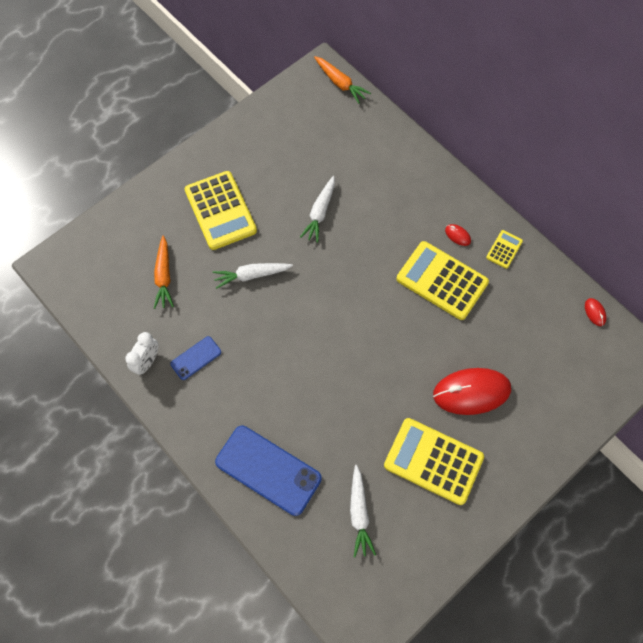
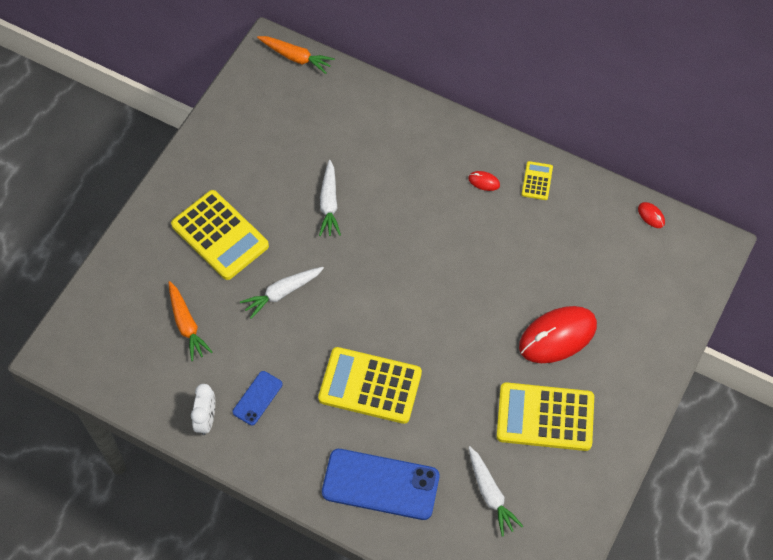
camera: 20 degrees left, 5 degrees down
(442, 281) = (485, 234): yellow calculator -> yellow calculator (370, 386)

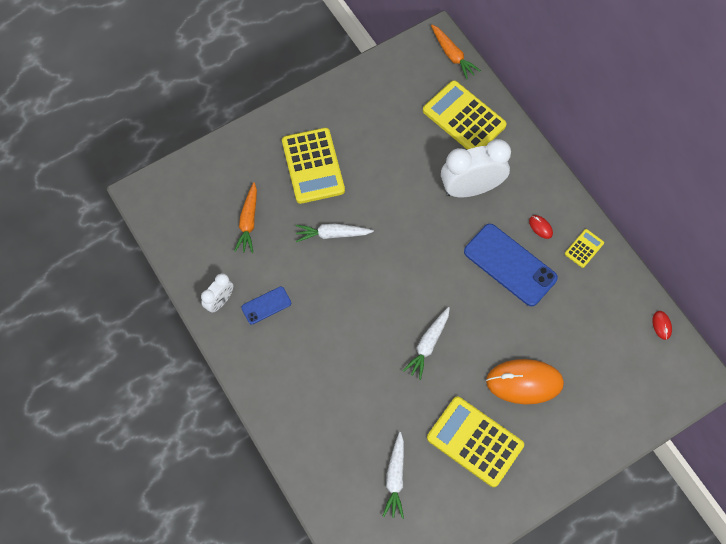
camera: 30 degrees right, 5 degrees up
(329, 204) = (409, 183): white carrot -> white carrot (428, 345)
(370, 386) = (354, 342): yellow calculator -> yellow calculator (464, 118)
(380, 484) = (317, 422): blue phone -> blue phone (510, 265)
(394, 178) = (471, 188): none -> white clock
(557, 336) = (524, 382): red mouse -> orange mouse

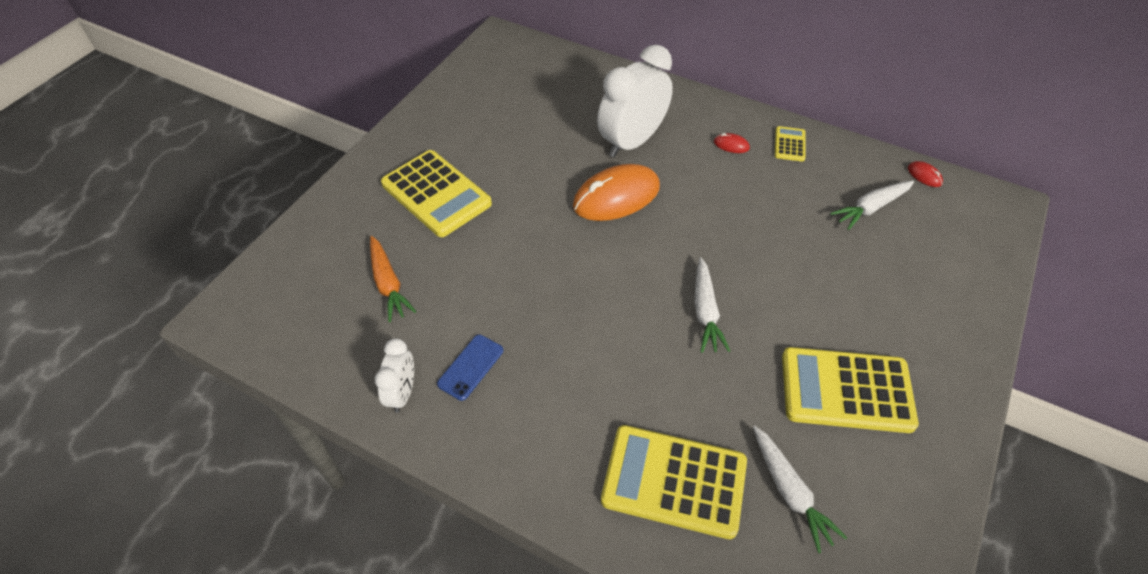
camera: 30 degrees left, 15 degrees down
(332, 234) = (505, 250): white carrot -> white carrot (870, 208)
(452, 55) = (526, 44): orange carrot -> none
(464, 118) = (576, 88): yellow calculator -> yellow calculator (674, 481)
(510, 265) = (729, 191): blue phone -> none
(524, 382) = (843, 296): orange mouse -> orange mouse (616, 197)

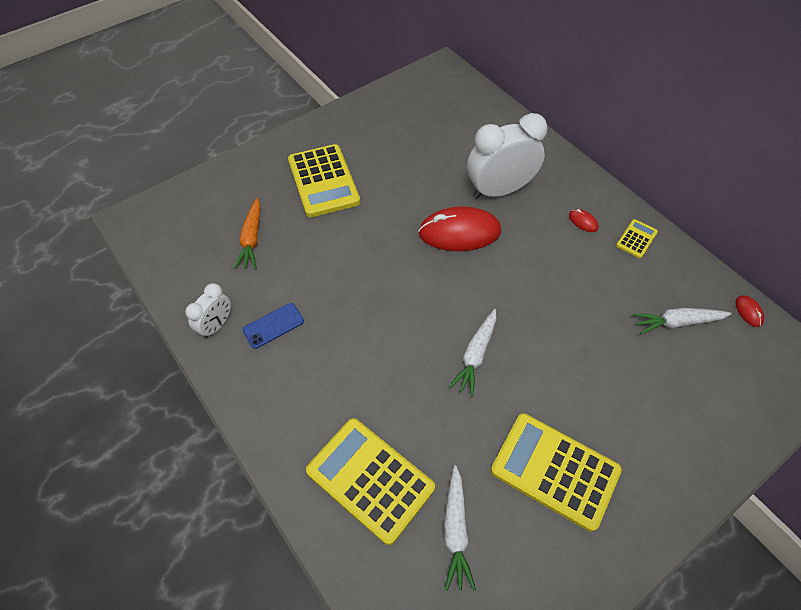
camera: 25 degrees right, 5 degrees up
(616, 197) = (459, 232): orange mouse -> red mouse

